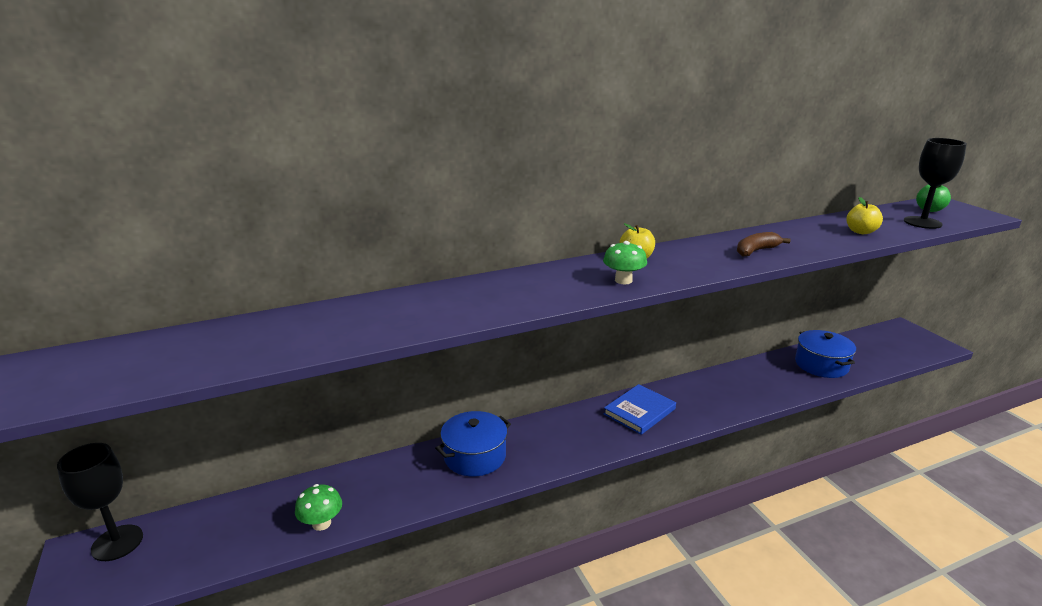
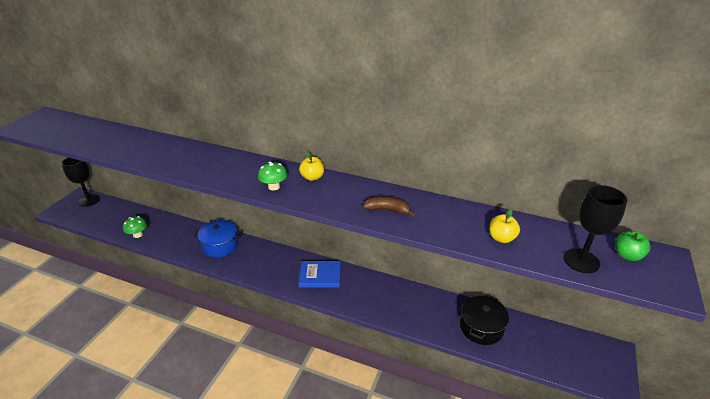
camera: 45 degrees right, 10 degrees up
(821, 365) = (481, 327): blue pot -> black pot

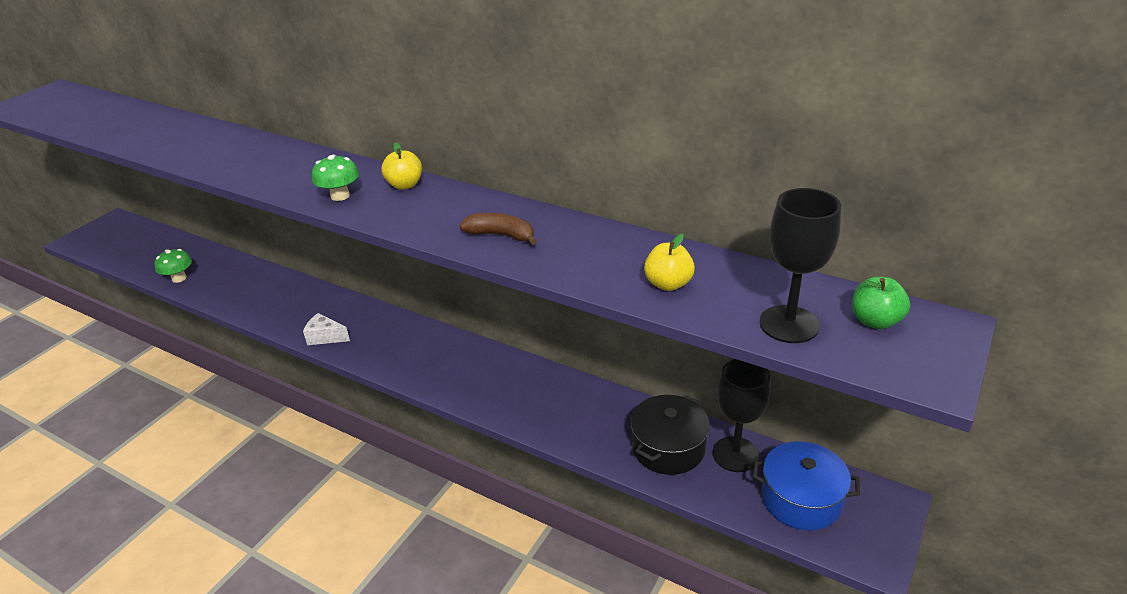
camera: 10 degrees right, 0 degrees up
(89, 200) = (125, 227): black goblet -> black goblet (735, 454)
(220, 245) = (294, 300): blue pot -> blue pot (801, 499)
(248, 270) = (325, 337): none -> white cheese
(320, 276) = (432, 352): blue book -> none

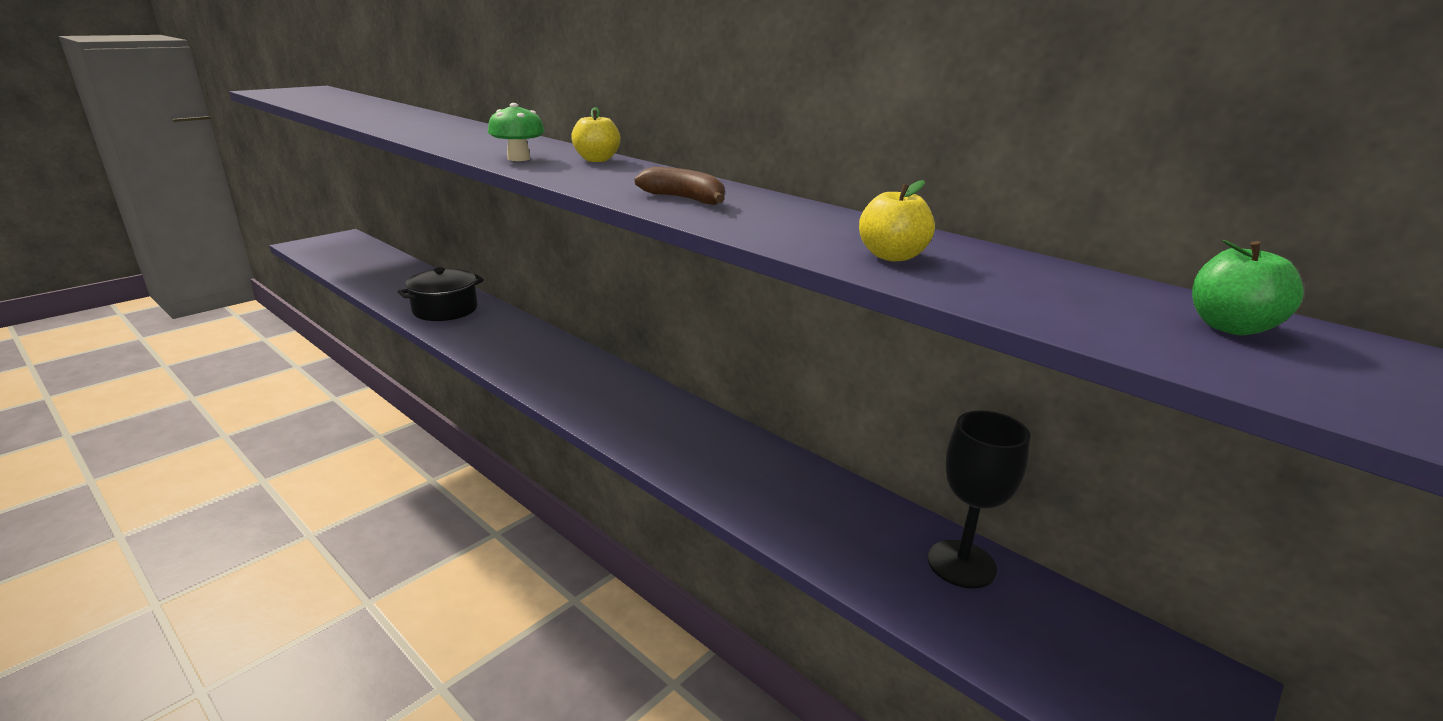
camera: 10 degrees right, 10 degrees down
(179, 278) = (374, 285): green mushroom -> none
(325, 337) = (490, 353): white cheese -> none
(668, 448) = (865, 537): black pot -> black pot (445, 309)
(789, 324) = (1077, 312): black goblet -> none
(801, 499) = (1057, 644): blue pot -> none

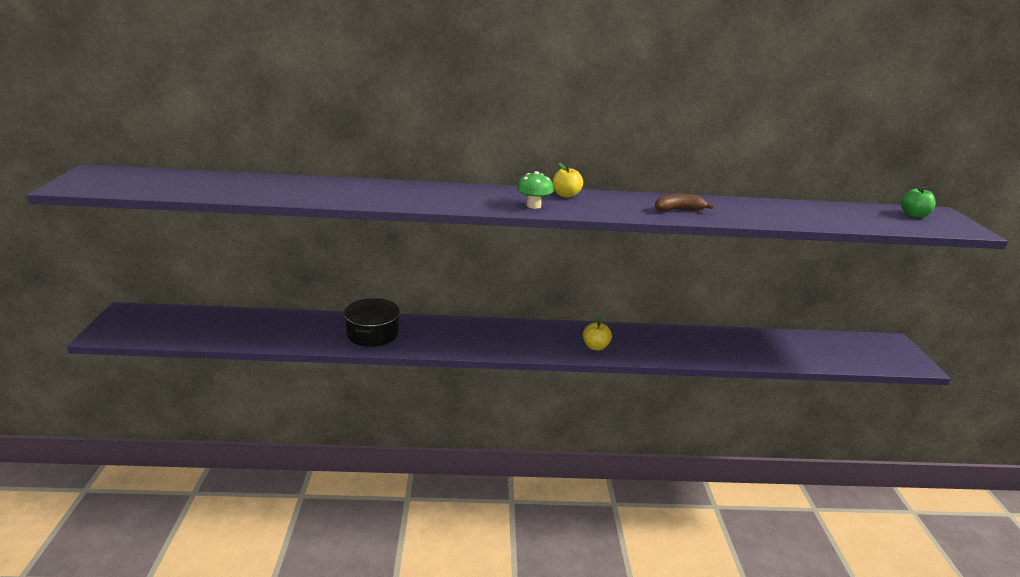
camera: 45 degrees left, 0 degrees up
(892, 256) = (806, 217): yellow apple -> yellow apple (595, 347)
(961, 564) = (803, 341): black goblet -> none

